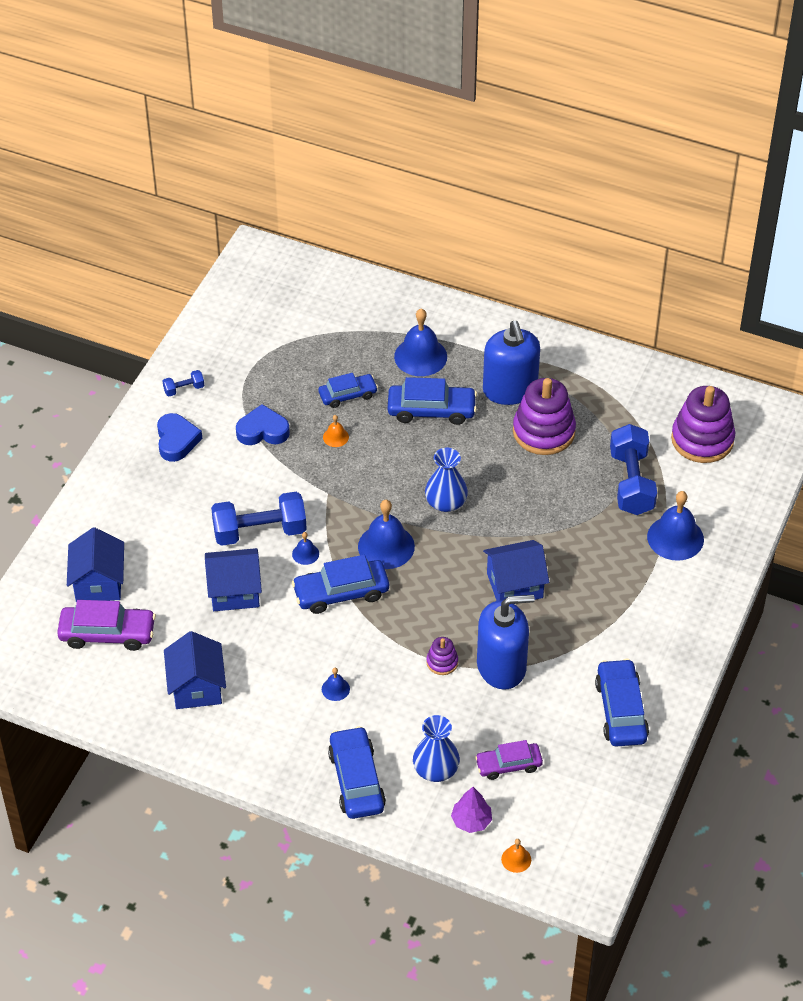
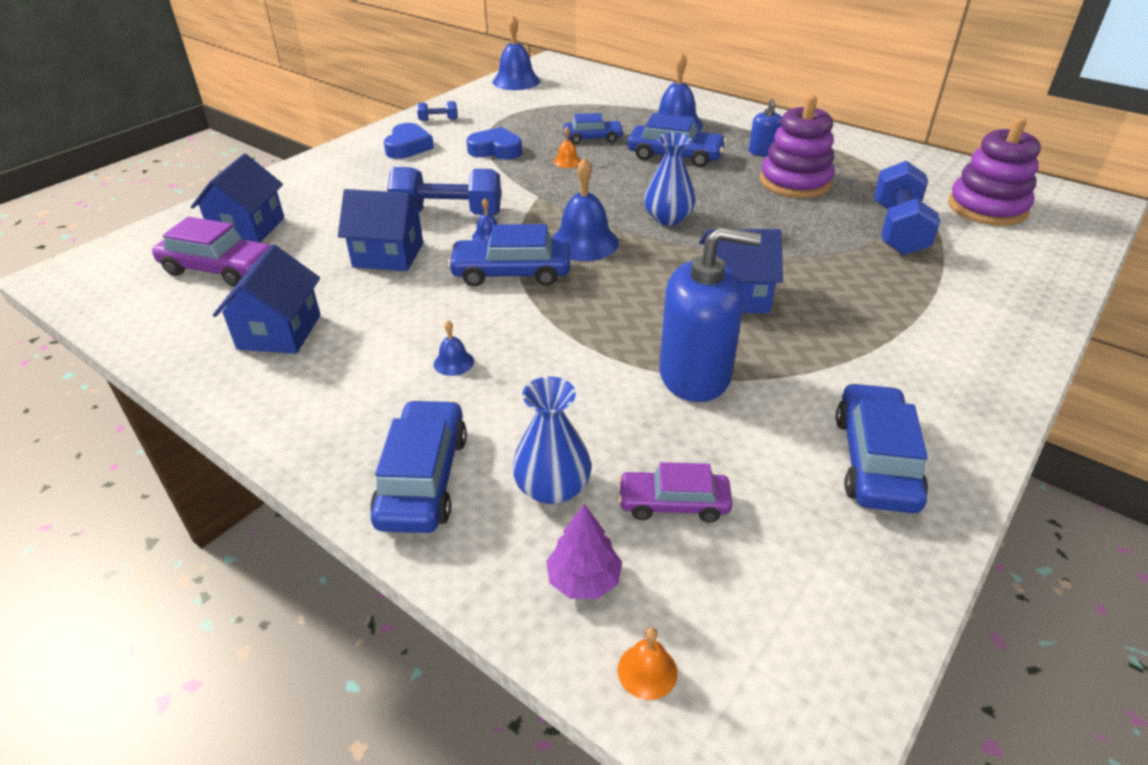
camera: 15 degrees right, 10 degrees down
(442, 662) = (611, 357): purple stacking toy -> none
(510, 390) = (763, 152): blue soap dispenser -> blue soap dispenser, size x0.49
(675, 538) = (958, 282): blue bell -> blue bell (516, 81)

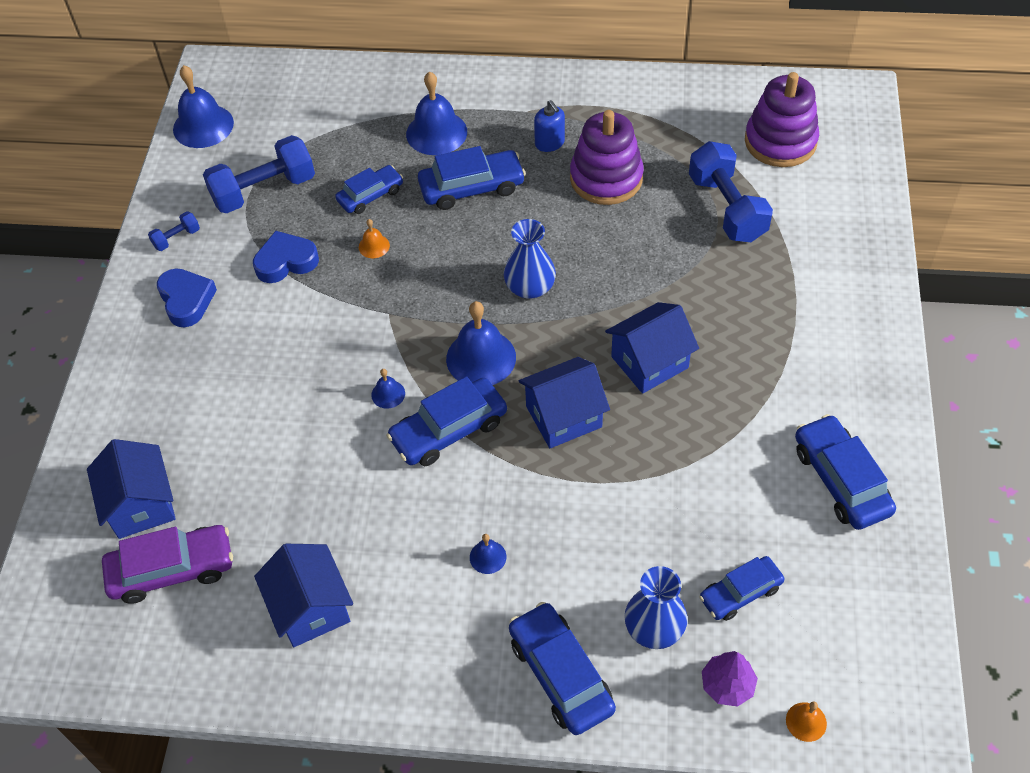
camera: 30 degrees left, 15 degrees up
(388, 255) = (317, 466): blue house -> blue house (563, 416)
(448, 214) = (323, 382): blue dumbbell -> blue dumbbell (264, 190)
(673, 503) = (740, 593): purple car -> blue car
(695, 375) = (677, 466): blue soap dispenser -> none

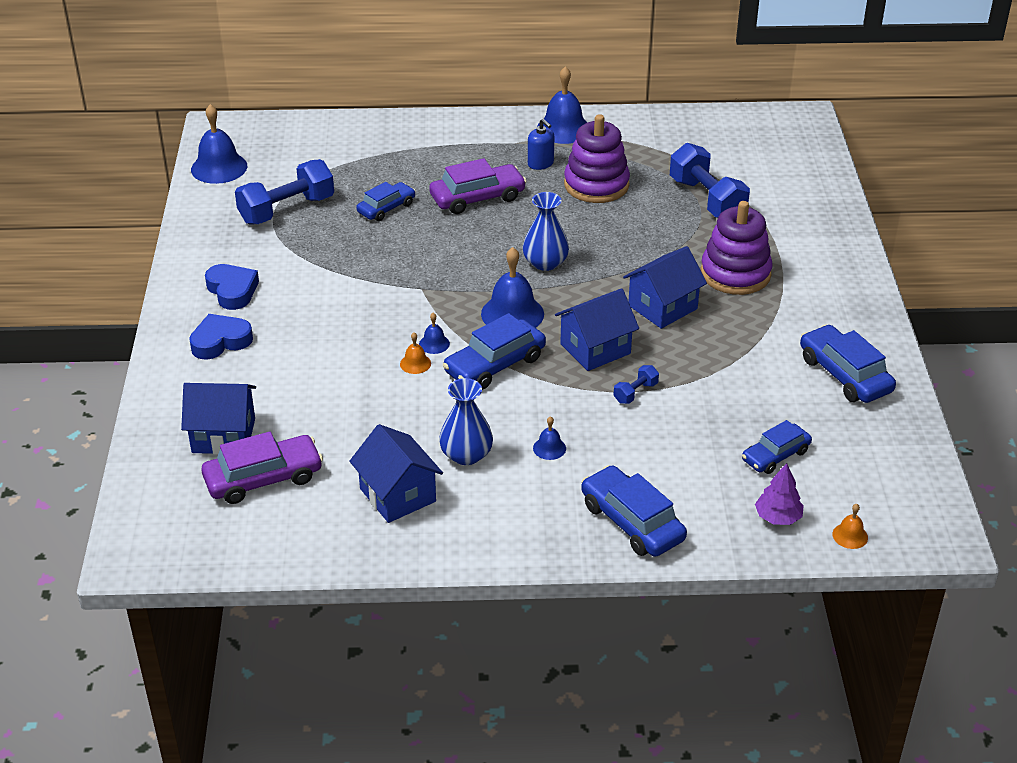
camera: 10 degrees left, 15 degrees down
(141, 504) = (223, 435): blue house -> blue house turned 60 degrees counterclockwise
(176, 238) = (213, 248): blue dumbbell -> blue dumbbell (635, 393)
(286, 262) = (319, 258): blue heart -> blue heart (220, 341)
(374, 246) = (397, 243): orange bell -> orange bell (415, 363)
(436, 133) = (436, 161): blue bell -> blue bell (563, 129)
(472, 188) = (477, 198): blue car -> purple car
(654, 628) = (706, 484): blue vase -> blue vase (466, 455)
(780, 142) = (743, 152): purple stacking toy -> purple stacking toy (735, 274)

